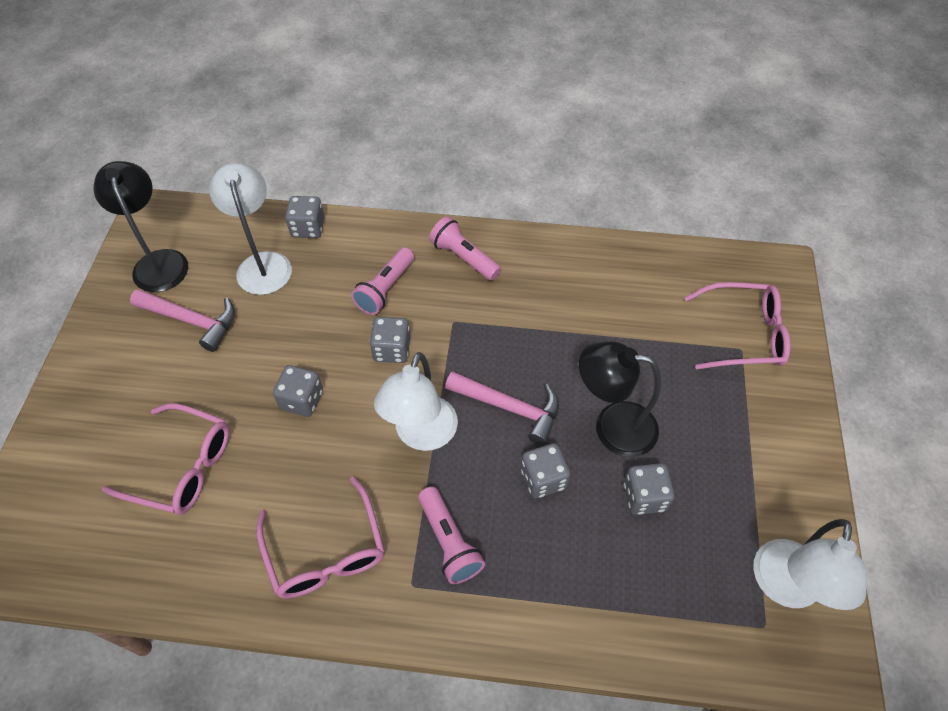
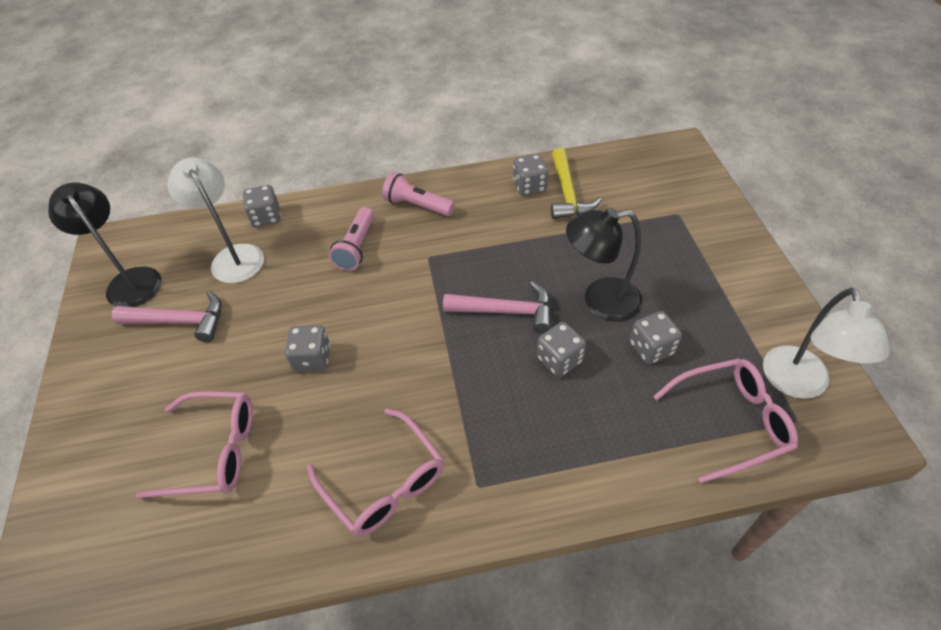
camera: 15 degrees left, 5 degrees down
(392, 350) = (381, 294): grey dice -> grey dice (529, 186)
(421, 435) = (436, 356): white lamp -> none
(449, 542) = (497, 438): pink flashlight -> none
(628, 289) = (567, 194): none -> yellow hammer
(743, 334) = (674, 203): pink glasses -> pink glasses (731, 422)

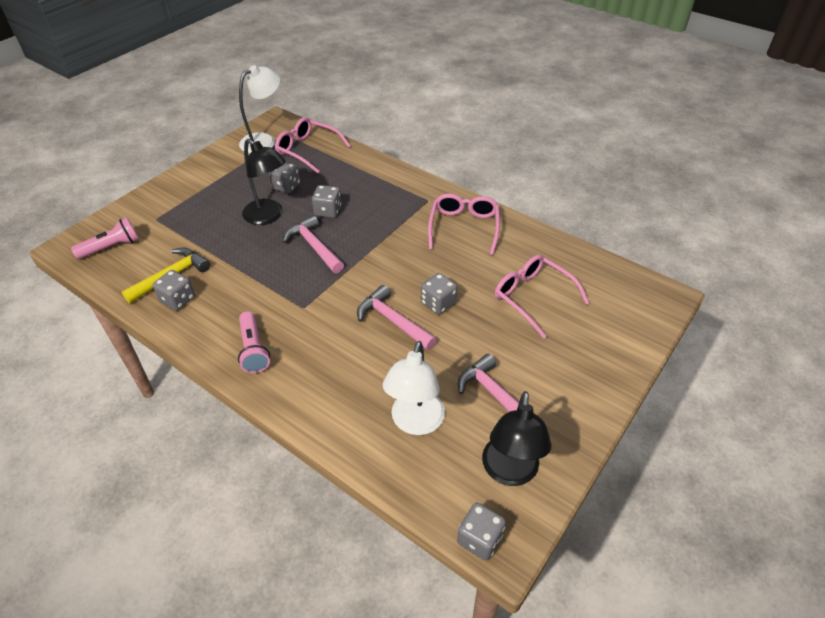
camera: 135 degrees left, 5 degrees down
(266, 217) = (356, 441): grey dice -> grey dice (479, 539)
(337, 308) = (392, 320): none -> pink hammer
(356, 247) = (331, 352): pink flashlight -> pink flashlight (111, 247)

